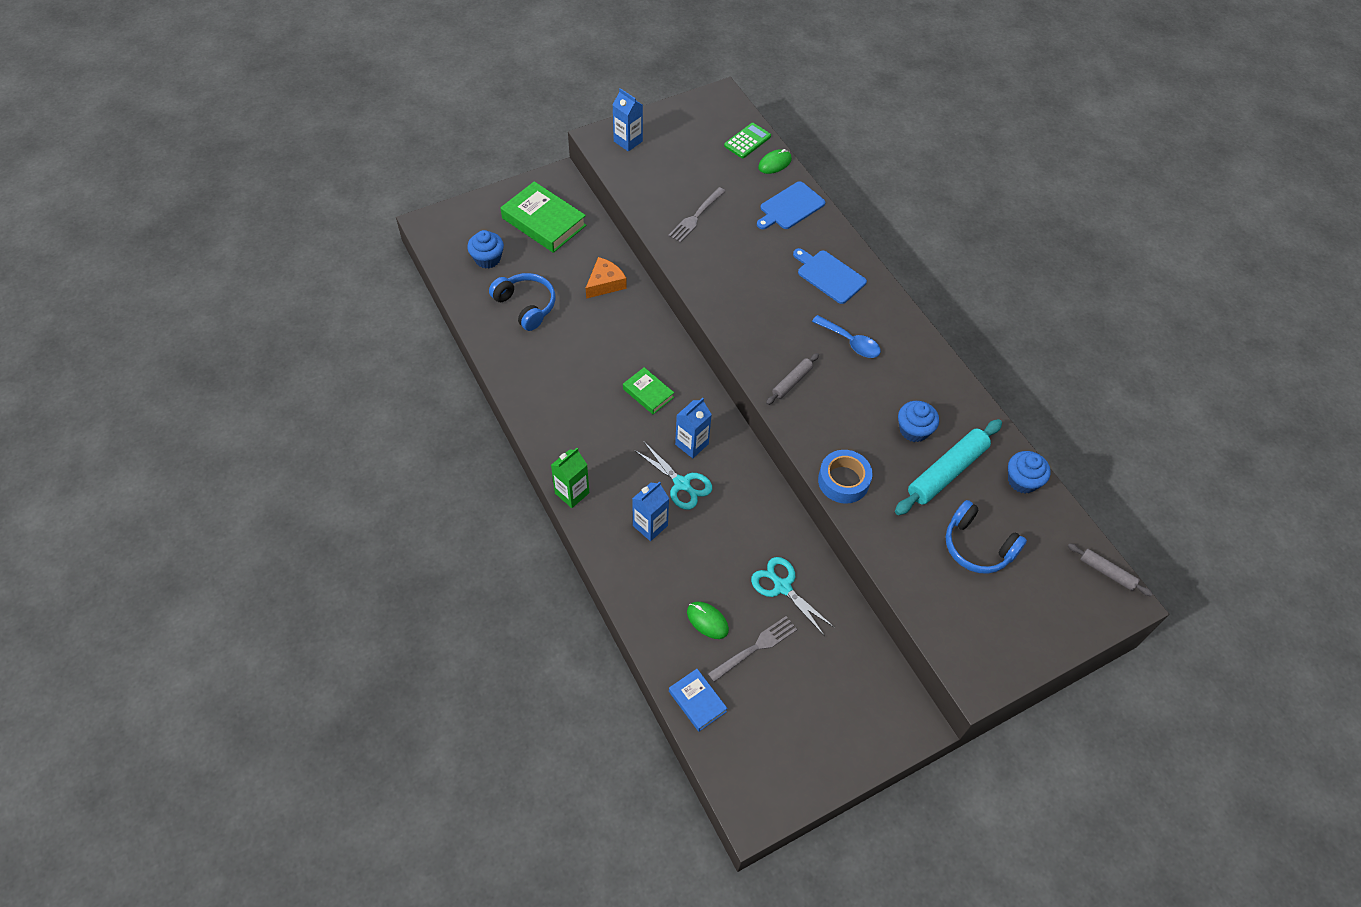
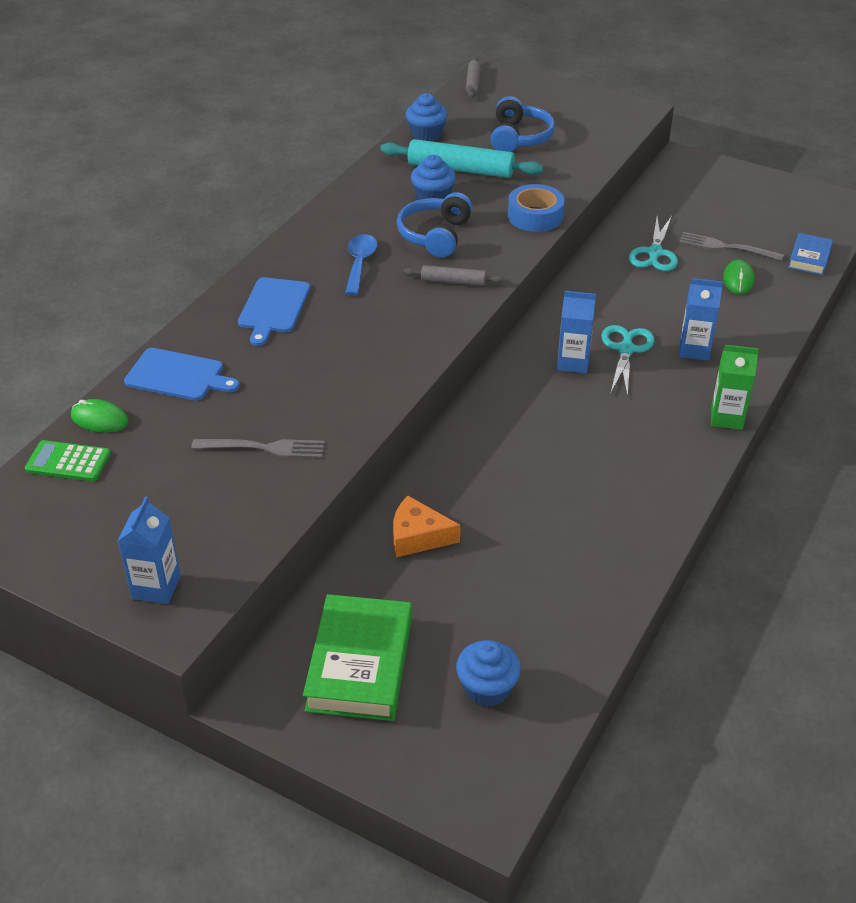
camera: 120 degrees left, 15 degrees down
(526, 306) = (528, 595): blue headphones -> blue headphones (435, 235)
(648, 393) = (544, 421): green book -> none

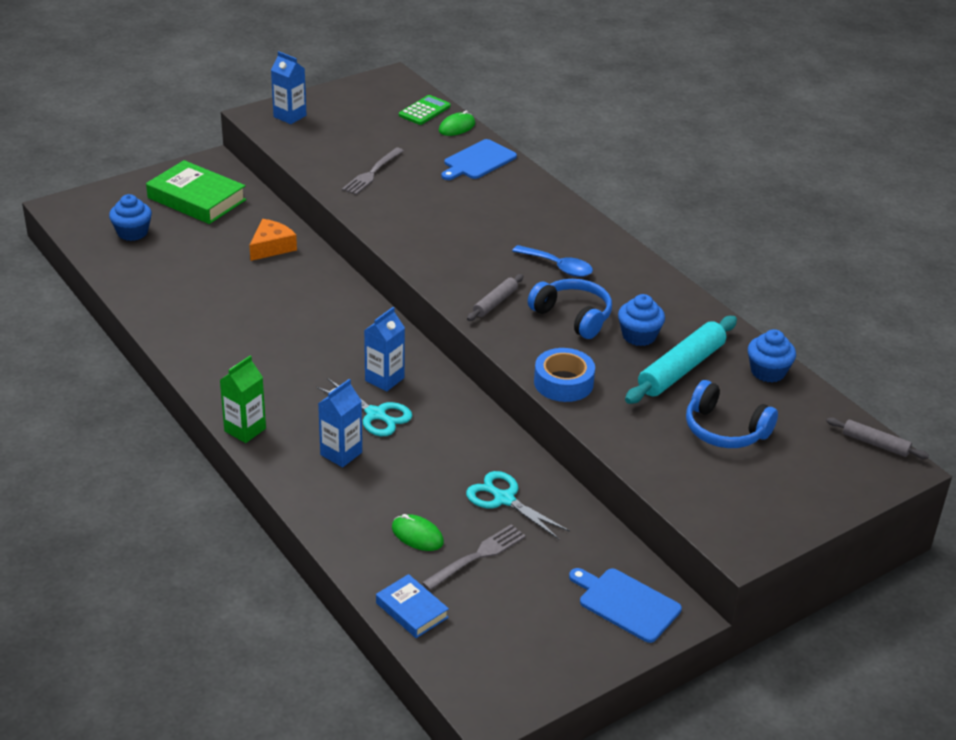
camera: 115 degrees right, 5 degrees down
(273, 308) = (528, 214): blue cutting board -> blue cutting board (626, 603)

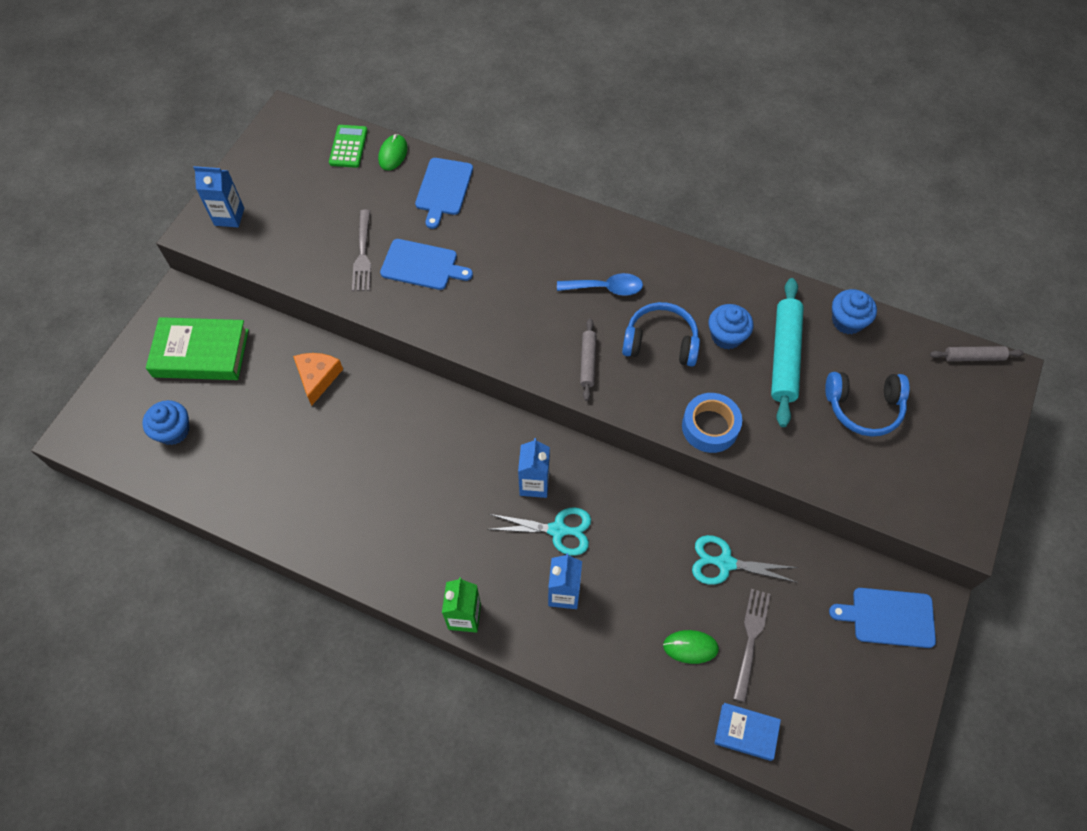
camera: 30 degrees left, 25 degrees up
(414, 196) = (422, 265): none -> blue cutting board

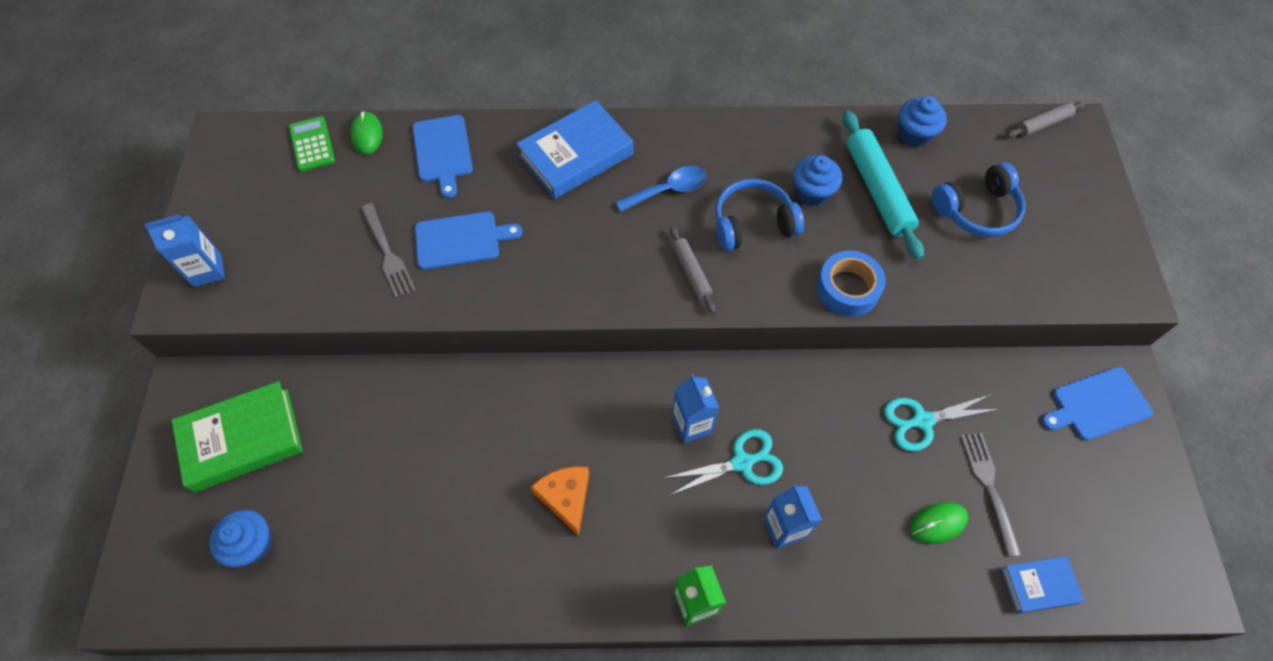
camera: 25 degrees left, 0 degrees up
(318, 378) = (396, 410): orange cheese -> orange cheese (566, 498)
(546, 231) = (576, 155): none -> blue book

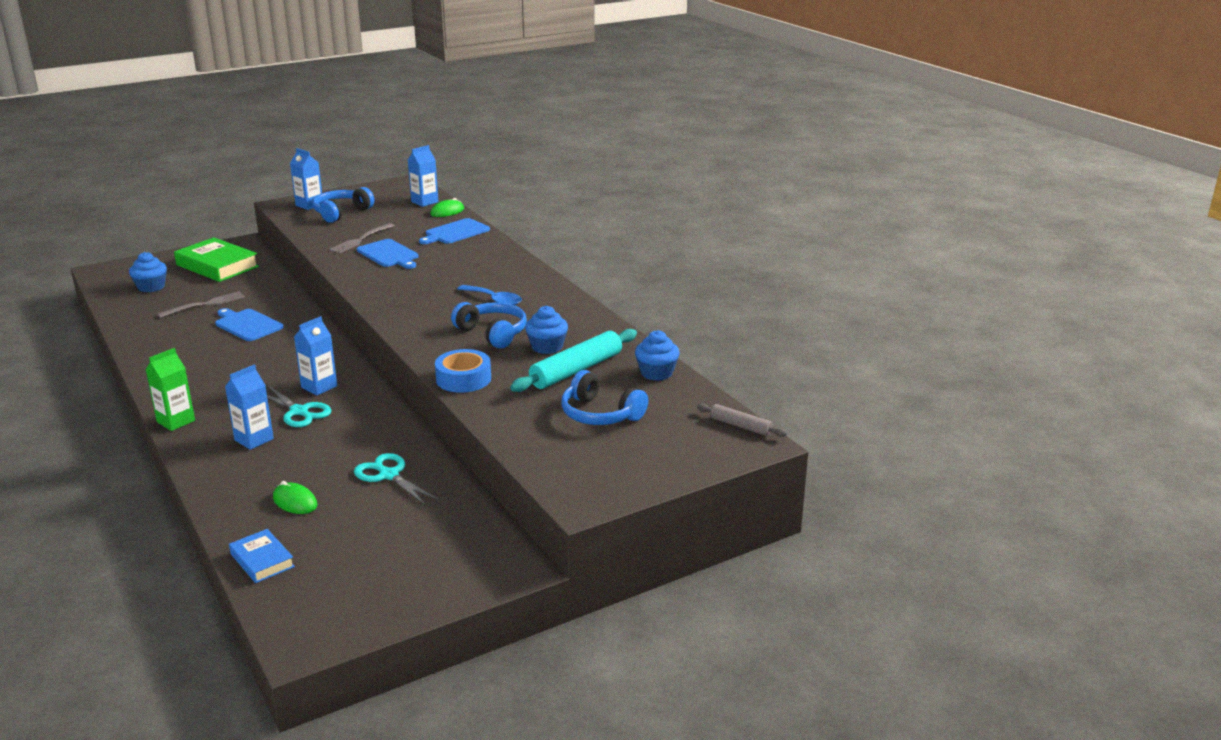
camera: 60 degrees right, 35 degrees down
(271, 243) = (341, 213): none -> blue headphones
(312, 144) = (424, 202): green calculator -> blue carton
(566, 498) = (233, 360): orange cheese -> none
(576, 155) = (494, 267): blue book -> none
(691, 272) = (427, 323): grey rolling pin -> none
(989, 488) = (344, 519): grey fork -> grey fork (205, 304)
(1098, 405) = (471, 559): blue cutting board -> blue cutting board (247, 325)

